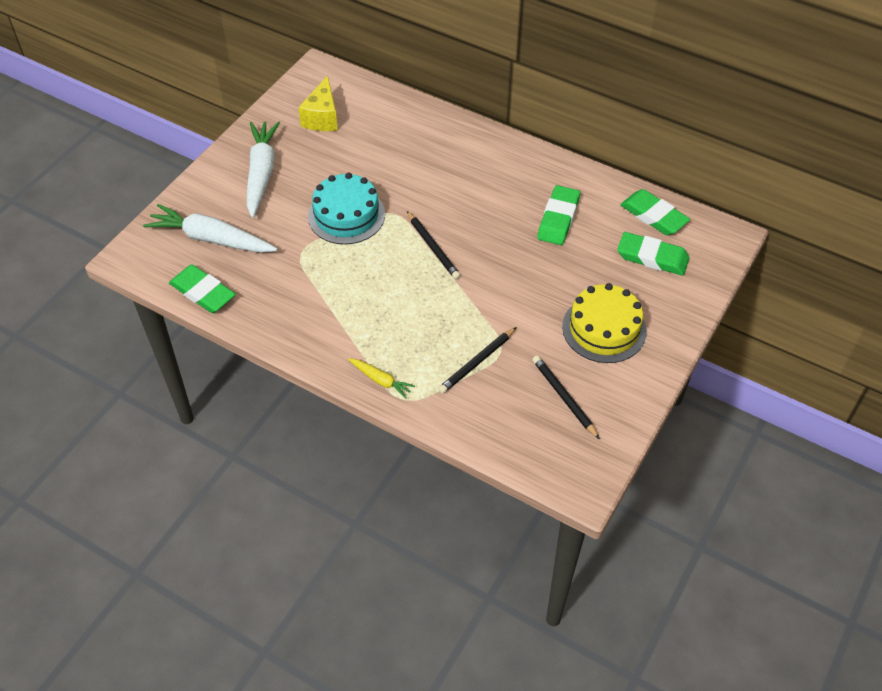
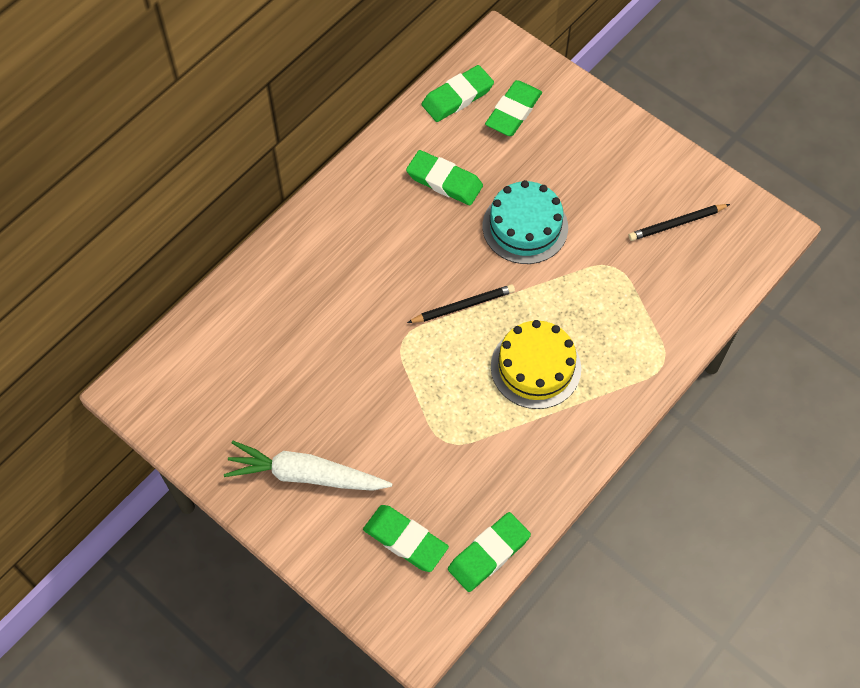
camera: 80 degrees left, 10 degrees up
(211, 239) = (405, 540): white carrot -> green eraser
(322, 117) = (222, 396): yellow cheese -> none
(346, 215) = (396, 387): turquoise cake -> turquoise cake (525, 227)
(381, 380) = (637, 381): yellow carrot -> none
(477, 362) = (625, 290): black pencil -> none
(604, 329) = (598, 173): yellow cake -> yellow cake (535, 367)

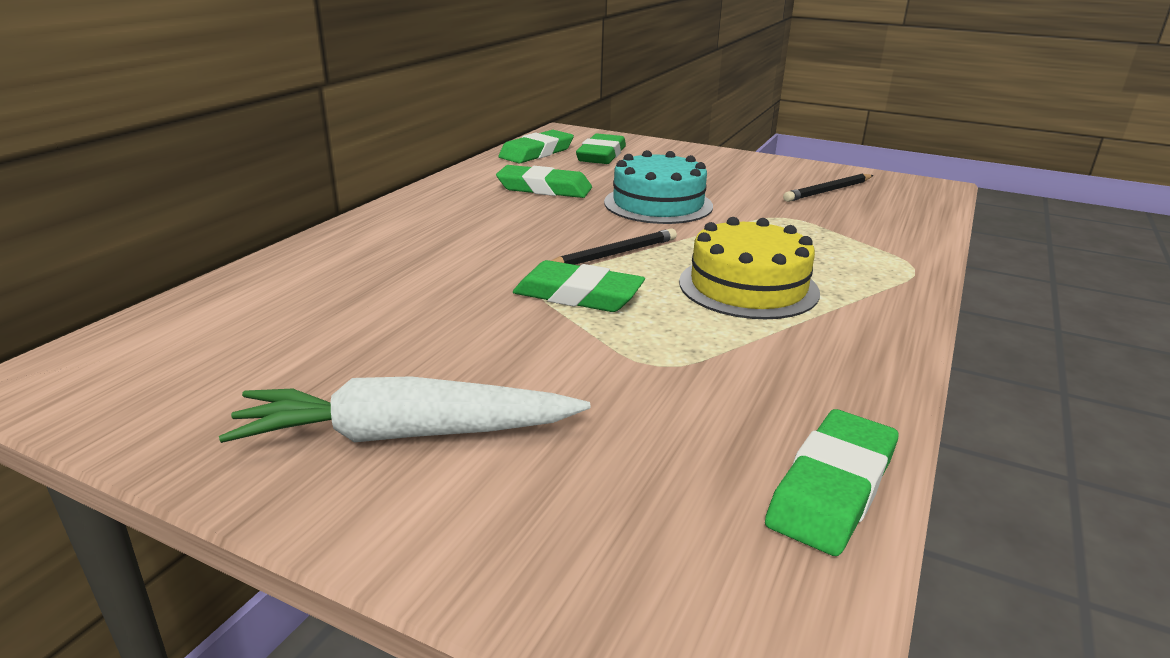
camera: 15 degrees left, 35 degrees down
(405, 540) = (648, 495): green eraser -> green eraser (578, 295)

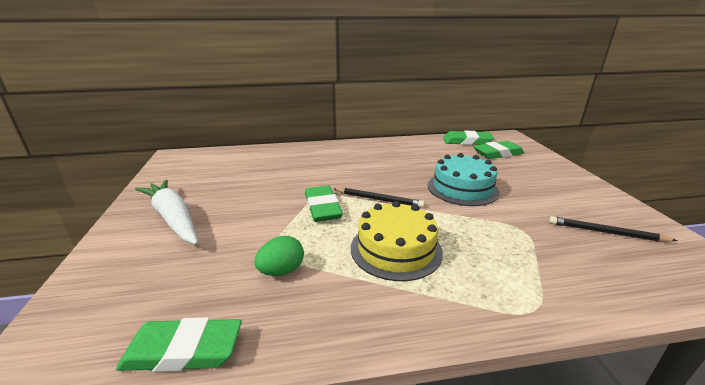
camera: 55 degrees right, 0 degrees up
(544, 188) = (427, 158): green eraser -> none
(716, 371) = (281, 271): none -> green egg

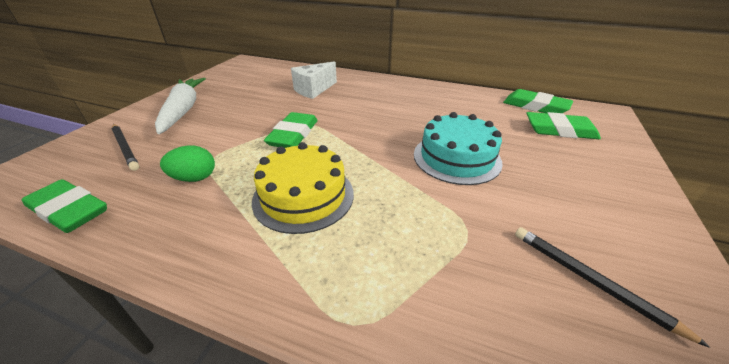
camera: 30 degrees right, 10 degrees up
(288, 166) = (313, 90): none -> white cheese
(379, 199) = (352, 143): black pencil -> black pencil (125, 148)

